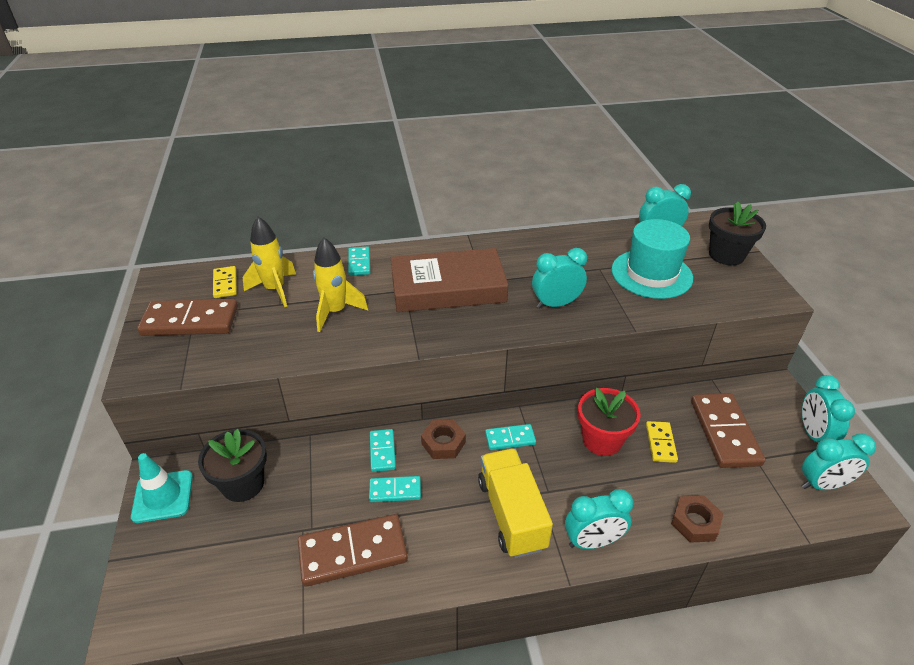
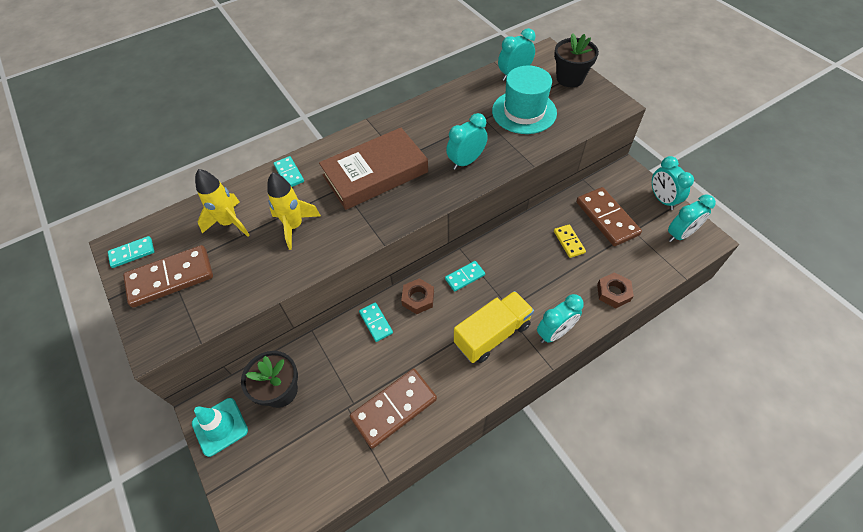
camera: 20 degrees left, 15 degrees up
(225, 284) = (180, 232): yellow domino -> none
(395, 490) = (401, 349): turquoise domino -> turquoise domino (132, 253)
(511, 514) = (492, 334): yellow truck -> yellow truck turned 90 degrees clockwise
(602, 440) = (529, 254): red flower pot -> none

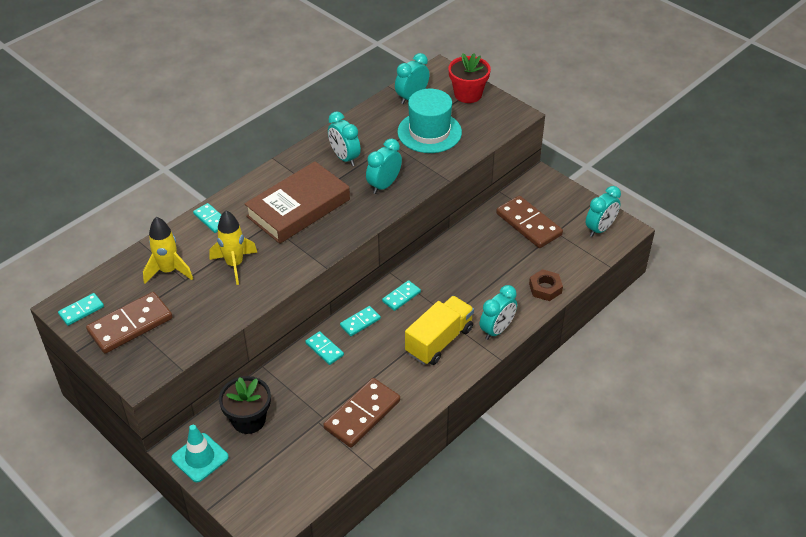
camera: 15 degrees left, 10 degrees down
(418, 298) = (360, 322): brown nut -> turquoise domino
(569, 242) = (496, 251): yellow domino -> none
(570, 78) = (468, 94): black flower pot -> red flower pot
(662, 199) = (579, 200): turquoise clock -> turquoise clock (344, 158)

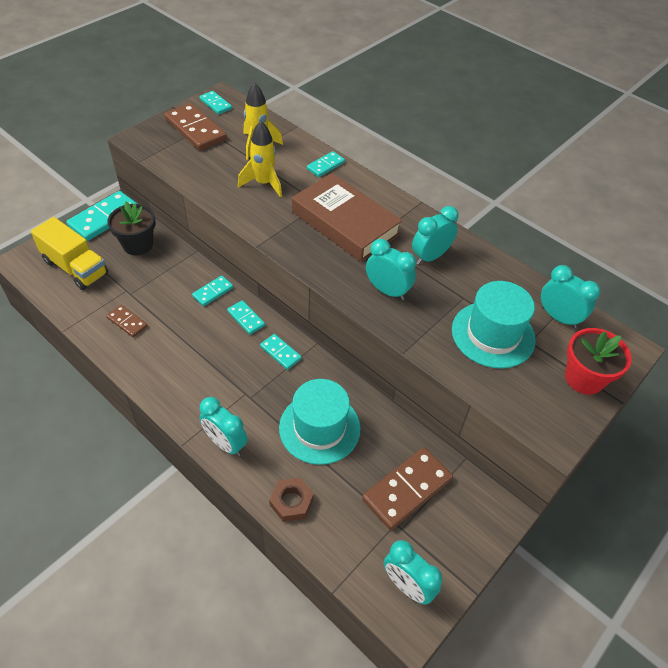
camera: 85 degrees right, 5 degrees up
(200, 458) = (104, 218): turquoise traffic cone -> turquoise domino
(362, 414) = (127, 322): brown domino -> brown domino, size x0.54
(439, 341) = (214, 386): yellow truck -> yellow truck (75, 267)
(478, 271) = (319, 428): none -> turquoise hat

